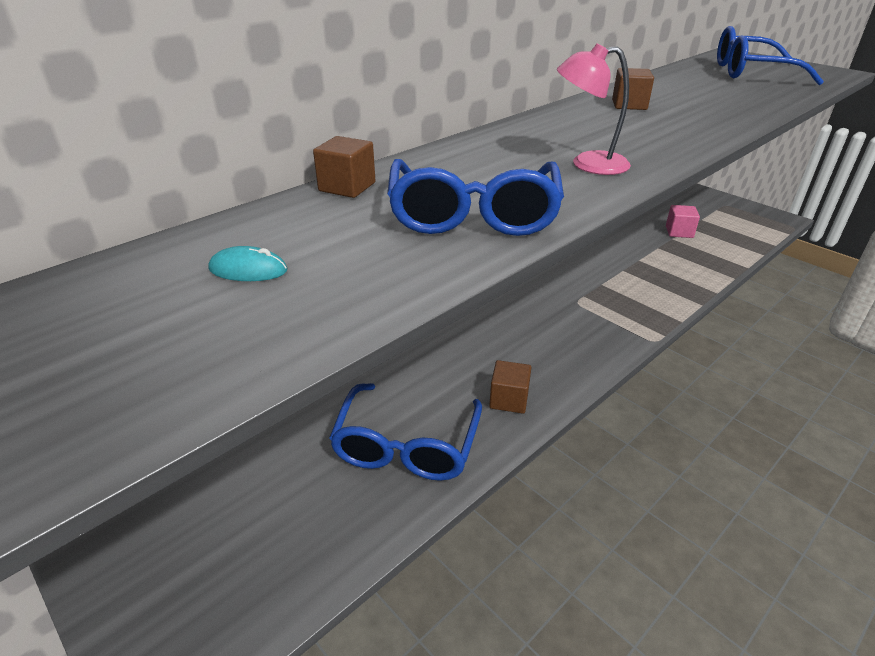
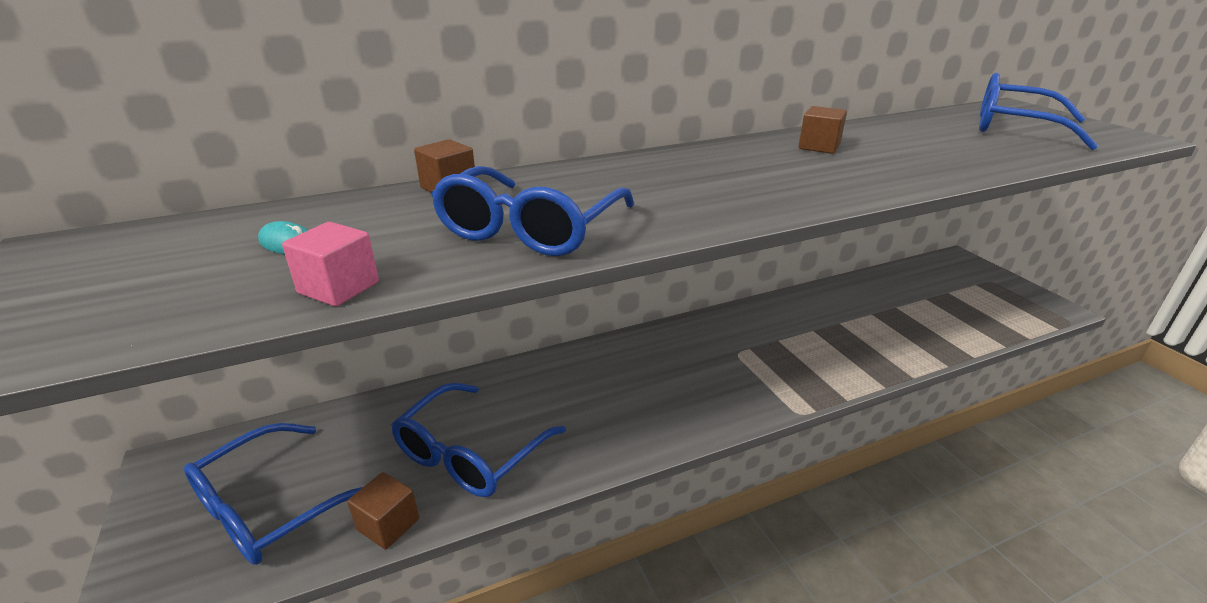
camera: 20 degrees right, 5 degrees down
(242, 551) = (271, 507): none -> blue glasses
(509, 399) = (598, 435): brown cube -> brown cube (388, 524)
(588, 164) = (702, 199): pink lamp -> none
(679, 232) = (910, 301): pink cube -> pink cube (339, 288)

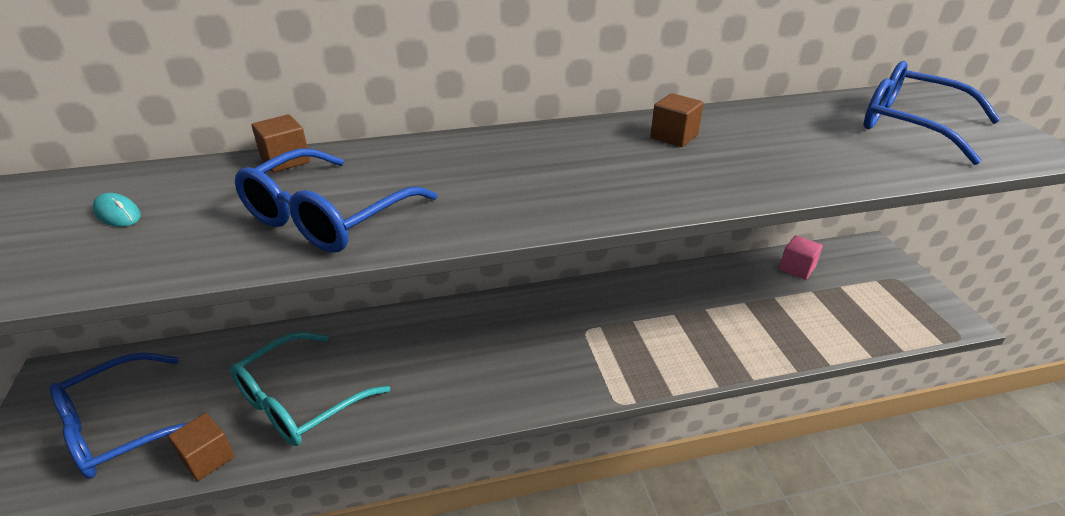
camera: 10 degrees right, 5 degrees up
(339, 288) = (131, 267): pink cube -> pink cube (797, 268)
(470, 454) = (299, 401): blue glasses -> turquoise glasses

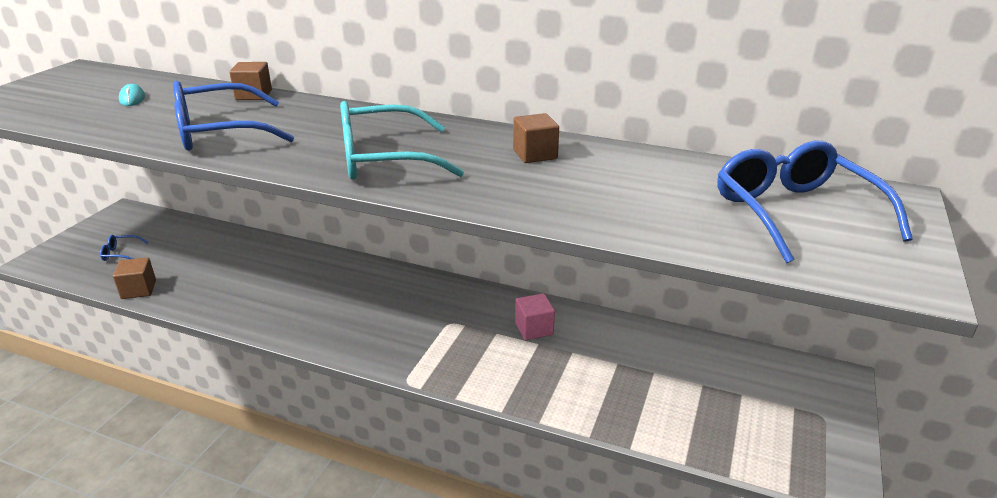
camera: 35 degrees right, 5 degrees down
(121, 427) = (120, 253): blue glasses -> blue glasses, size x0.42
(299, 401) = (217, 282): turquoise glasses -> turquoise glasses (383, 159)
(797, 268) = (715, 360): pink cube -> pink cube (534, 329)

